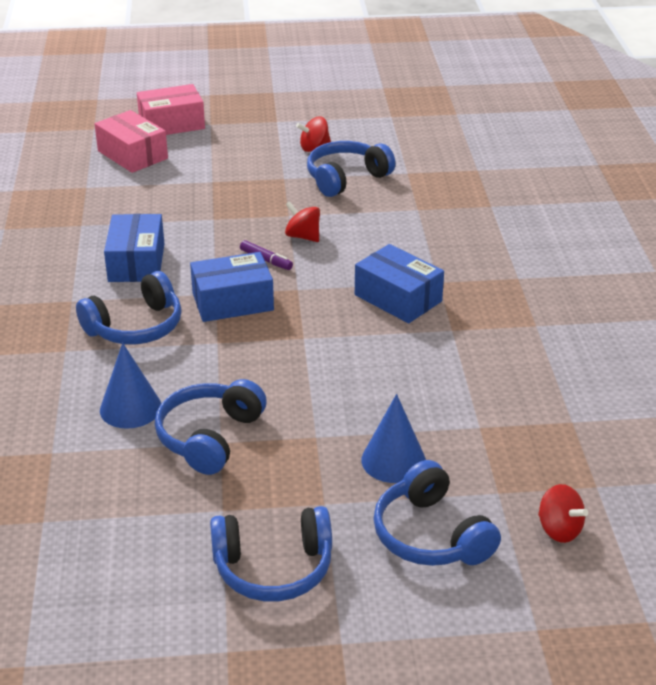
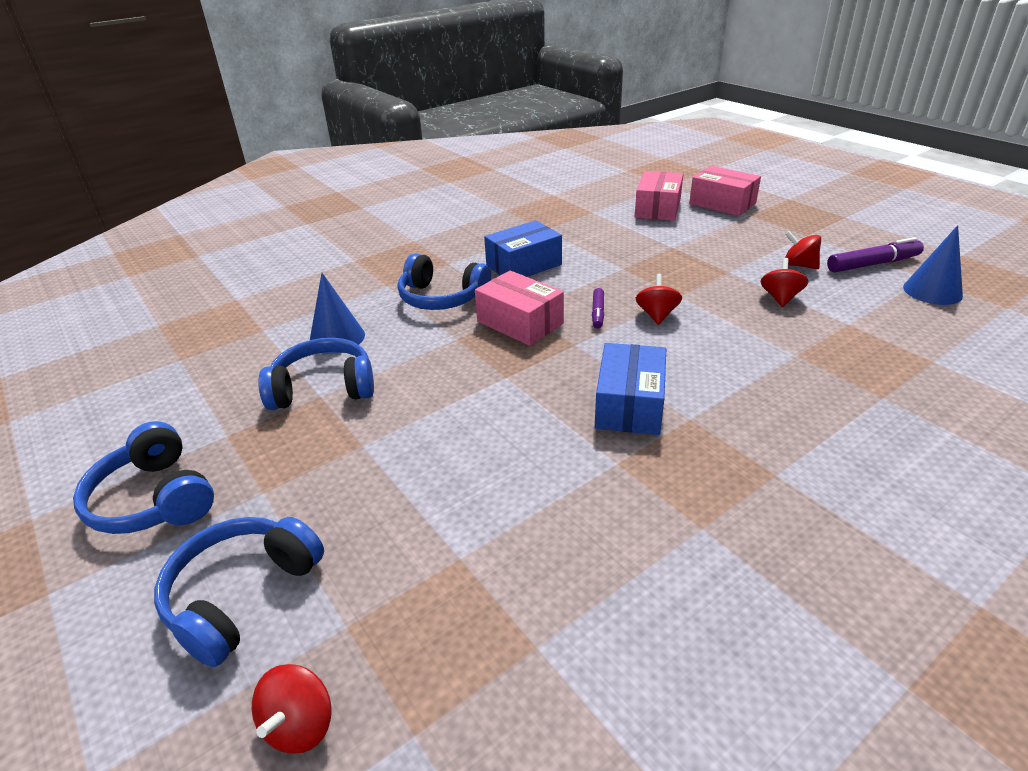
camera: 60 degrees right, 0 degrees up
(232, 301) = (520, 322): blue box -> pink box
(346, 178) = (780, 298): blue headphones -> red spinning top
(351, 122) = (872, 264): none -> purple marker
(393, 460) = (356, 512): blue cone -> blue cone (932, 291)

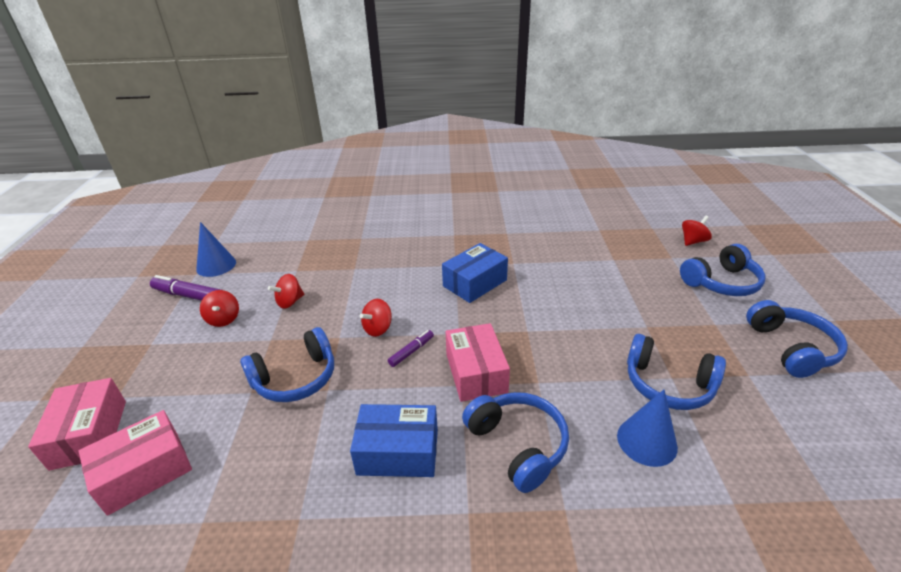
camera: 145 degrees left, 0 degrees up
(658, 264) = (296, 378): none -> blue headphones

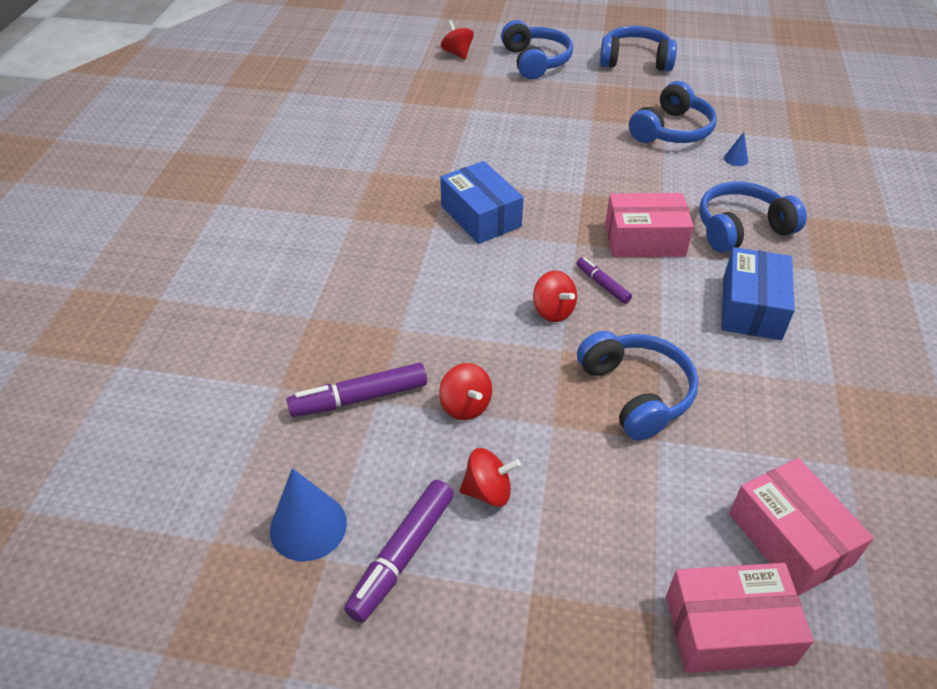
camera: 80 degrees left, 10 degrees up
(298, 265) = (360, 398): none -> purple marker
(647, 441) = (736, 159): blue cone -> blue cone, size x0.48

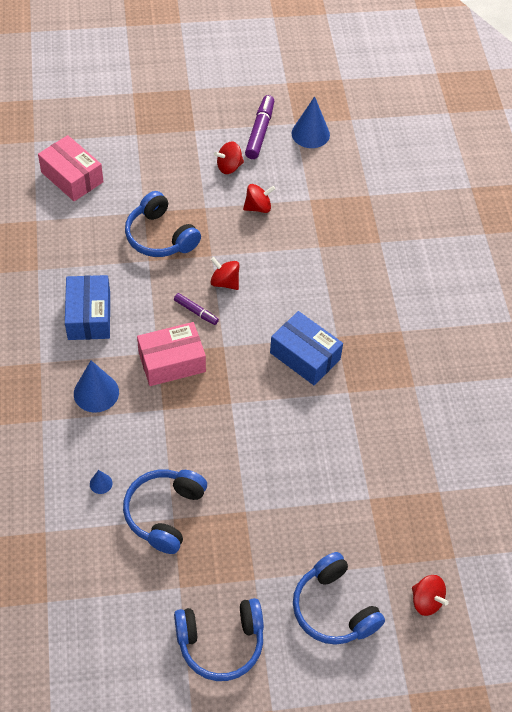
camera: 160 degrees right, 10 degrees up
(360, 398) = (320, 198): purple marker -> none
(465, 406) = (258, 207): red spinning top -> red spinning top turned 120 degrees clockwise
(728, 629) = (102, 135): pink box -> none
(741, 228) = (96, 392): blue headphones -> blue cone

